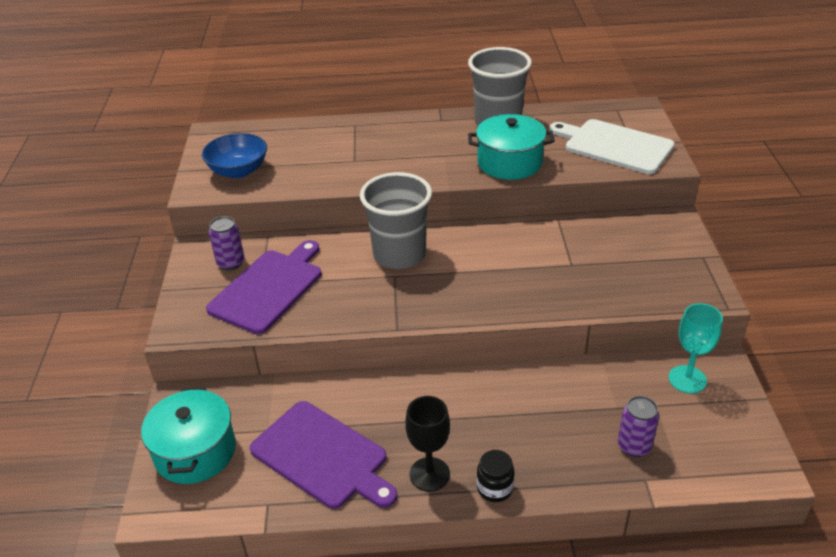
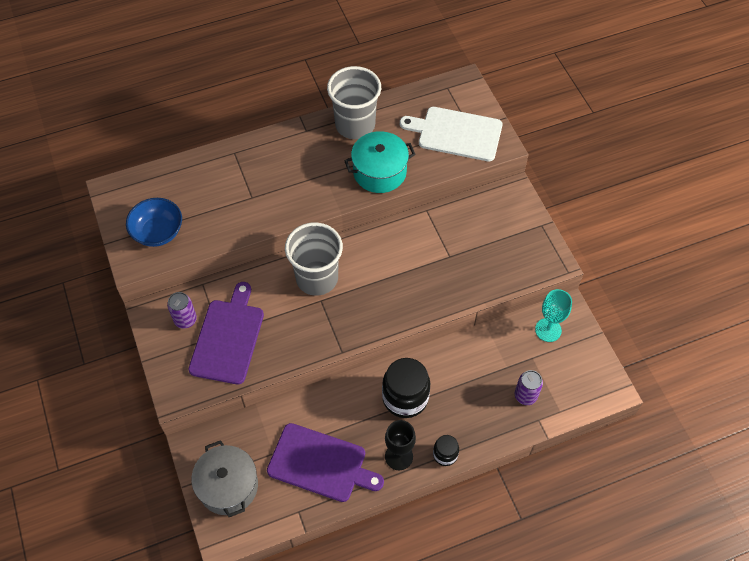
camera: 20 degrees left, 20 degrees up
(195, 451) = (228, 486): turquoise pot -> grey pot
(464, 410) = (405, 398): none -> black jar

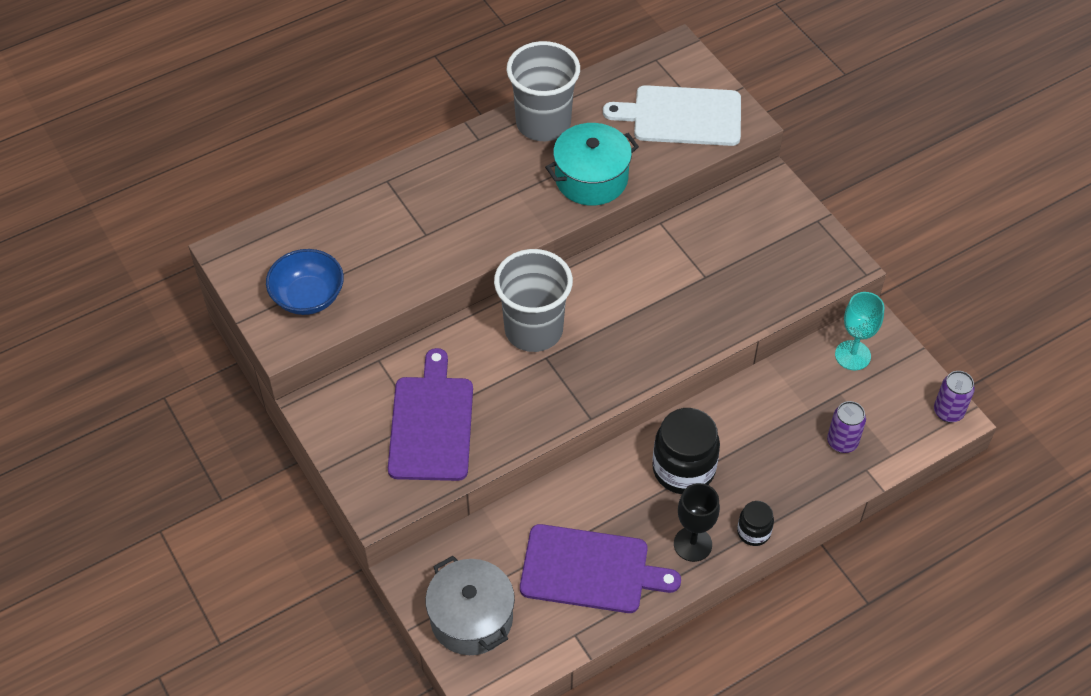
camera: 10 degrees left, 5 degrees down
(185, 320) = (367, 409): purple can -> purple can (948, 412)

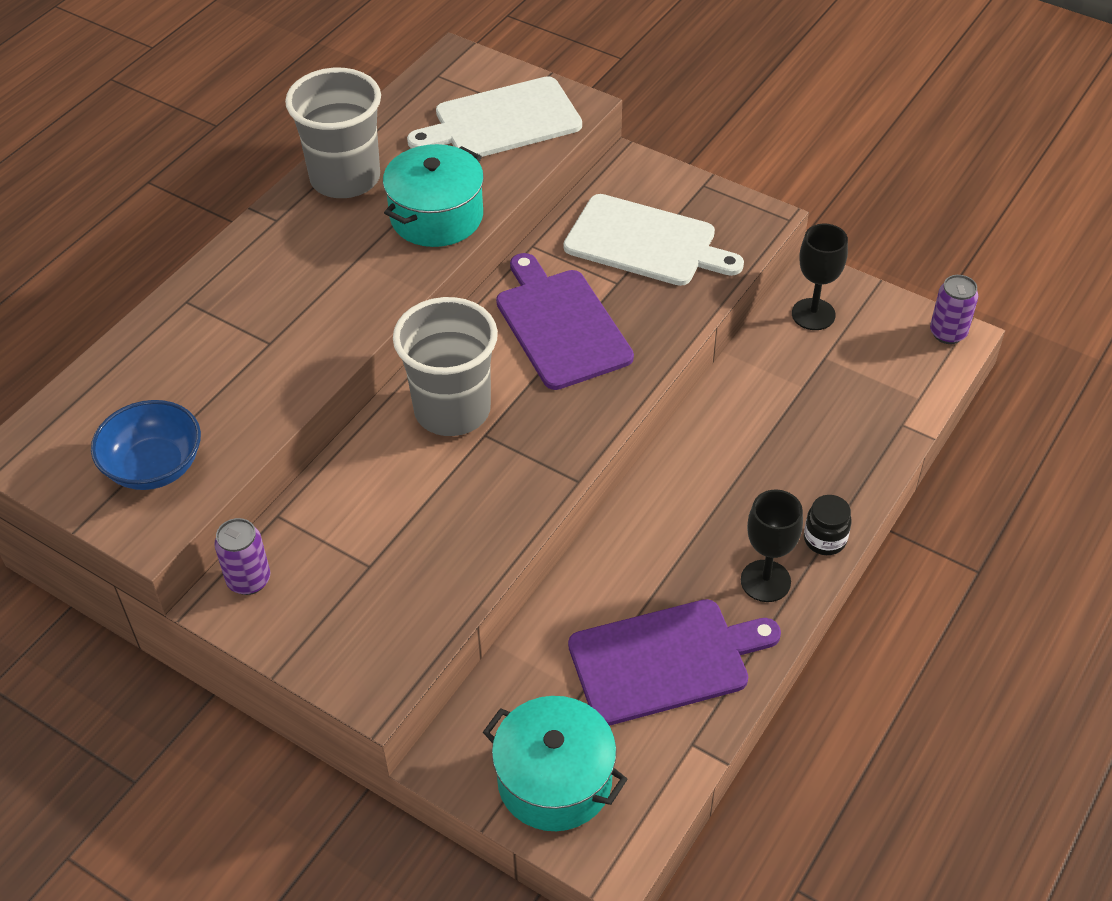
camera: 25 degrees left, 5 degrees down
(431, 423) = (386, 563): purple cutting board -> purple cutting board (560, 325)
(471, 618) = (554, 780): grey pot -> turquoise pot
(683, 469) = (704, 503): black jar -> none
(745, 252) = (646, 242): none -> white cutting board
(842, 442) = (859, 406): purple can -> purple can (249, 580)
(852, 355) = (813, 314): turquoise goblet -> black goblet

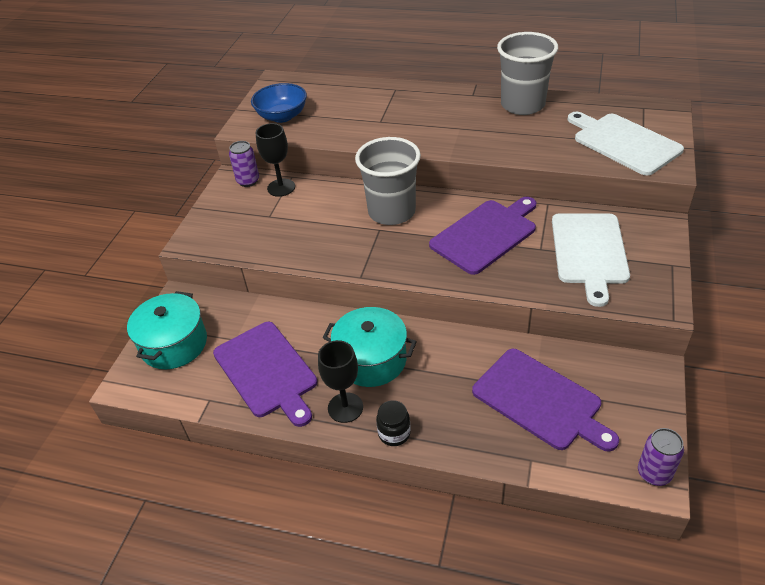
camera: 75 degrees right, 5 degrees down
(436, 216) = (515, 144): turquoise pot -> turquoise pot (371, 360)
(813, 314) = (613, 378): black goblet -> black goblet (281, 187)
(823, 387) = (540, 400): none -> purple cutting board

